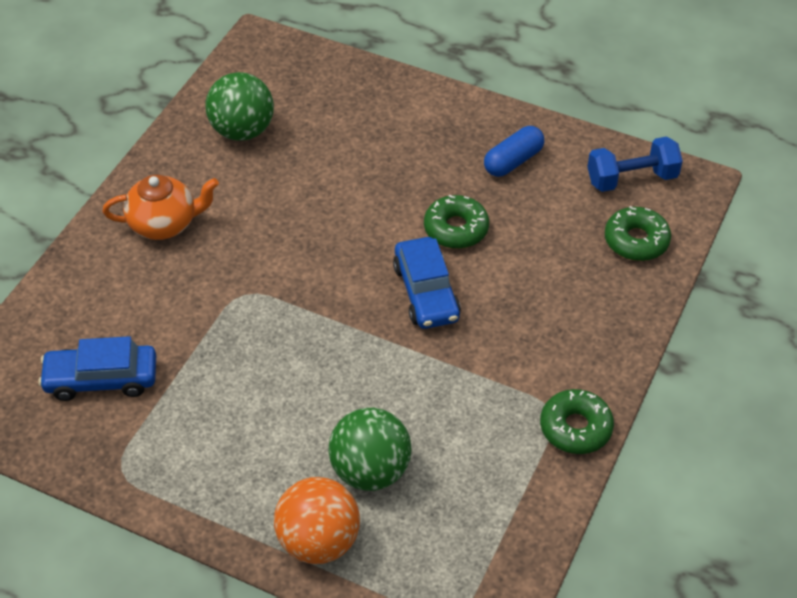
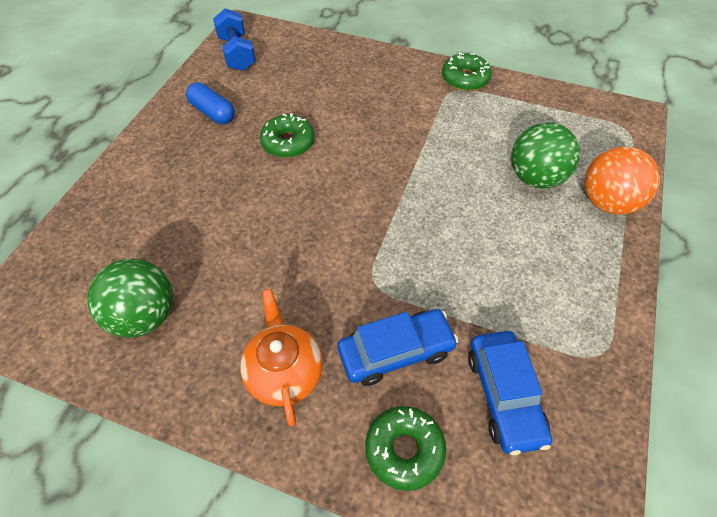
camera: 95 degrees left, 5 degrees up
(426, 292) = (357, 157): blue car -> blue car (396, 352)
(636, 241) = (298, 52): green donut -> green donut (404, 450)

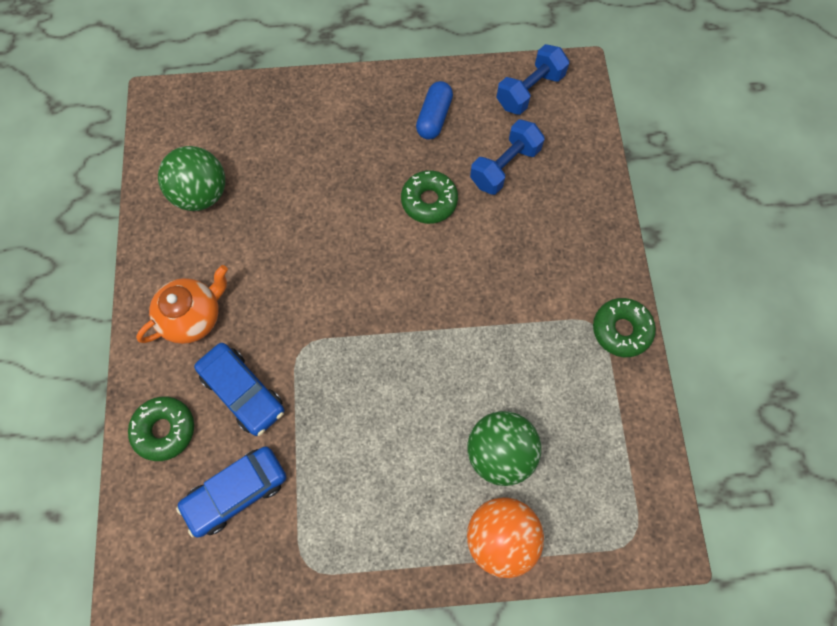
camera: 65 degrees right, 15 degrees up
(291, 89) = (504, 167): none -> blue dumbbell

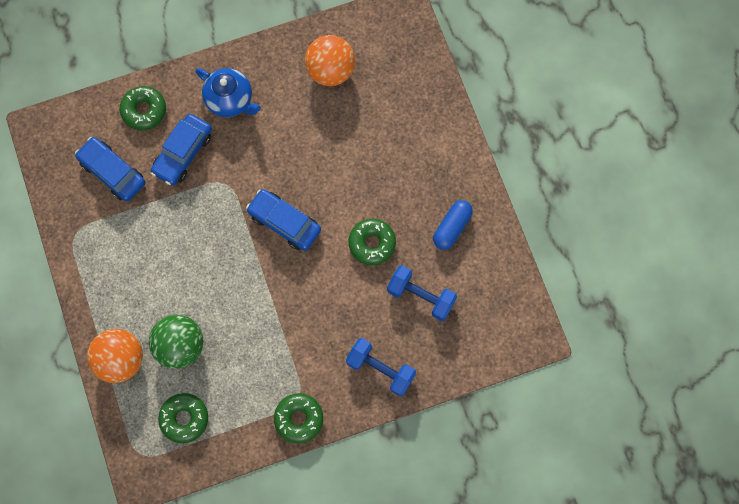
camera: 75 degrees right, 5 degrees up
(193, 317) = (230, 100): orange teapot -> blue teapot
(201, 194) = (330, 71): green ball -> orange ball
(374, 290) = (284, 222): none -> blue car
(434, 118) = (452, 227): blue capsule -> blue capsule turned 60 degrees counterclockwise
(529, 91) = (503, 301): blue dumbbell -> blue dumbbell (380, 369)
(596, 469) = (184, 418): none -> green donut

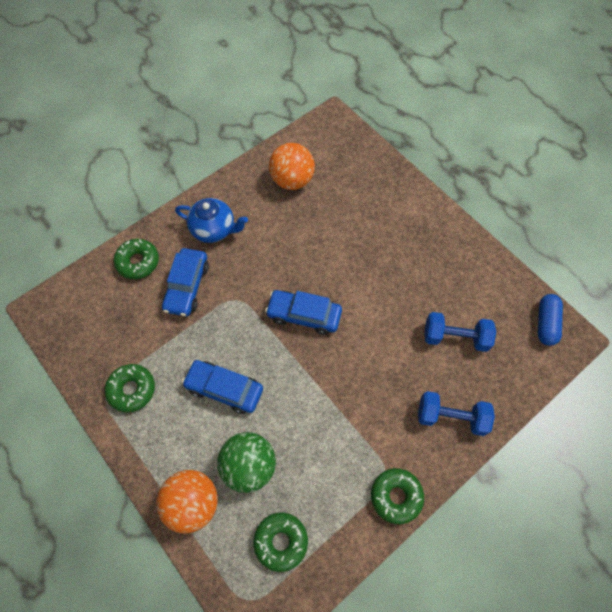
camera: 20 degrees left, 10 degrees down
(113, 172) = (125, 324): blue car -> blue car (224, 389)
(372, 243) = (390, 306): green donut -> green donut (132, 389)
(452, 227) = (453, 270): blue capsule -> blue capsule (545, 323)

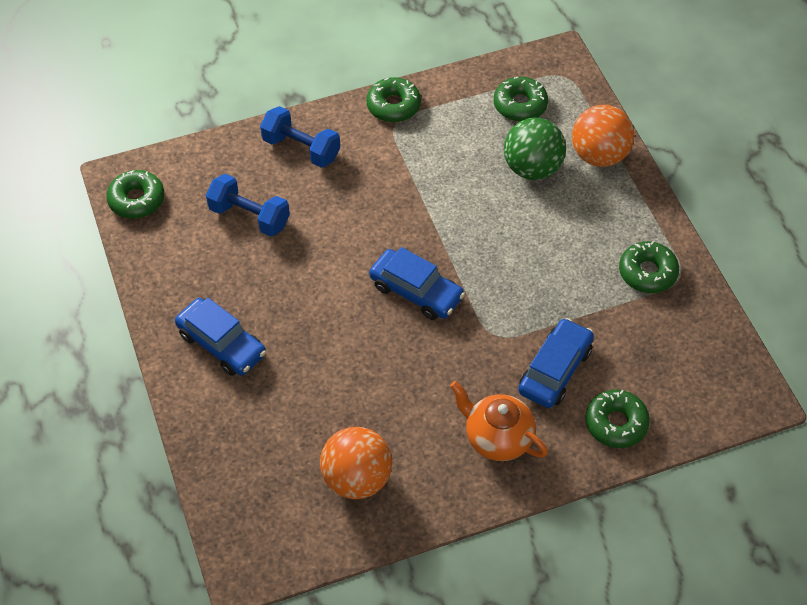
camera: 160 degrees left, 10 degrees down
(214, 229) = (497, 438): blue teapot -> orange teapot
(224, 389) = (538, 243): blue car -> blue car (222, 344)
(545, 323) = (137, 200): blue capsule -> green donut

